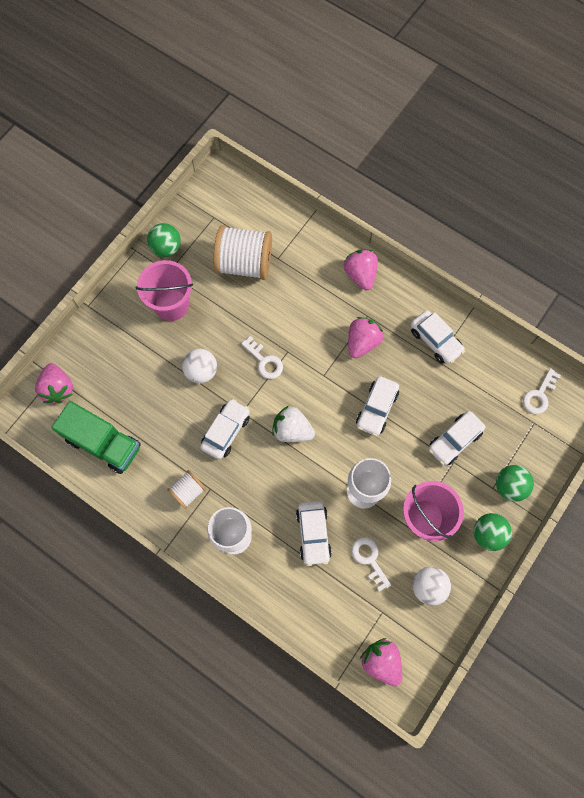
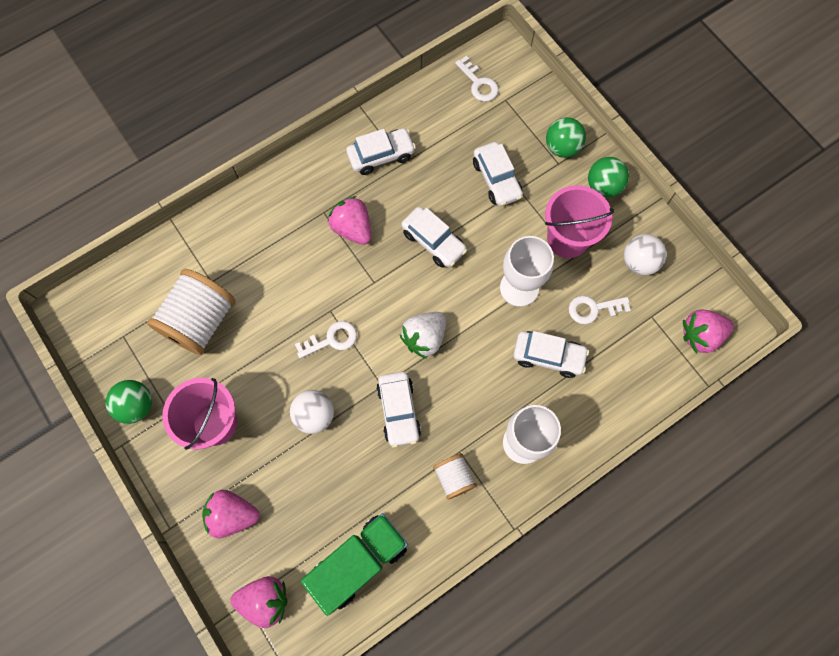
camera: 70 degrees left, 0 degrees up
(226, 431) = (398, 411): white car -> white car turned 150 degrees counterclockwise
(360, 275) = (272, 201): pink strawberry -> pink strawberry (232, 515)

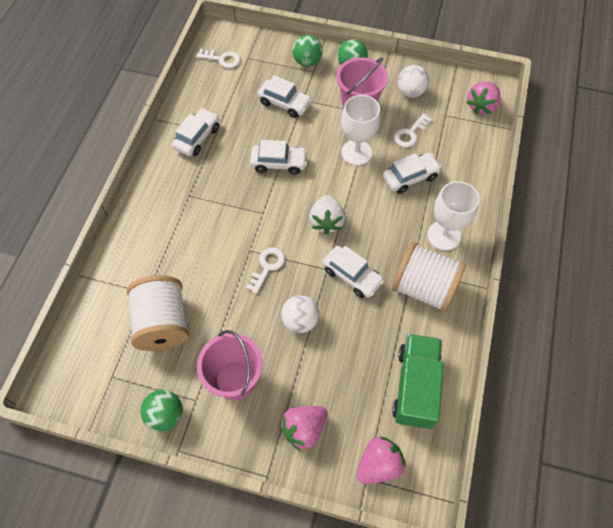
camera: 40 degrees left, 10 degrees down
(352, 228) = (218, 191): pink strawberry -> none
(454, 478) = (423, 287): white spool -> white spool, size x1.93

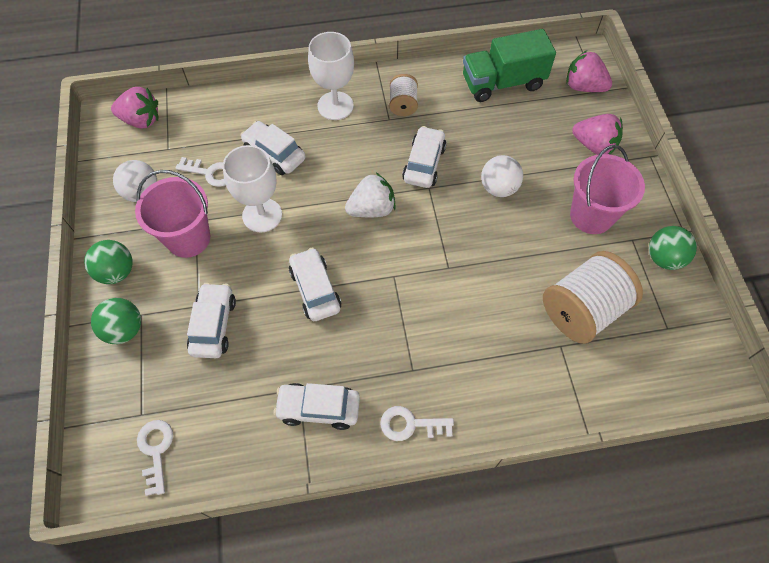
camera: 115 degrees left, 0 degrees up
(267, 267) = (458, 241): white key -> white key (410, 424)
(423, 287) = (403, 104): white spool -> white spool, size x0.52

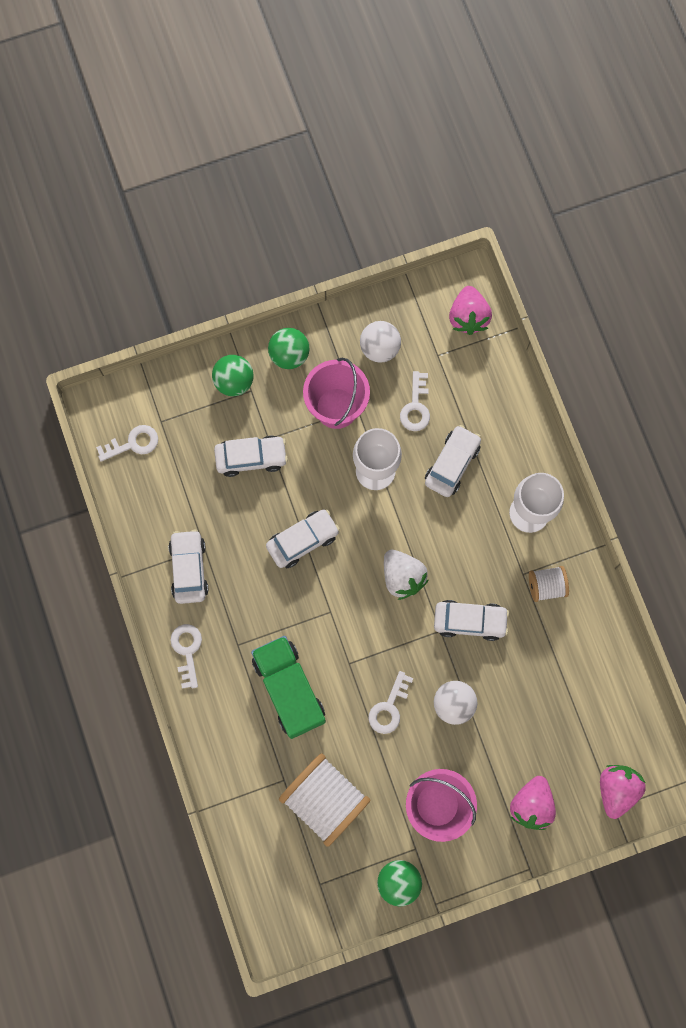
camera: 80 degrees right, 15 degrees up
(496, 240) = (389, 707): none -> white key
(502, 83) = (602, 694): green truck -> green truck (289, 689)

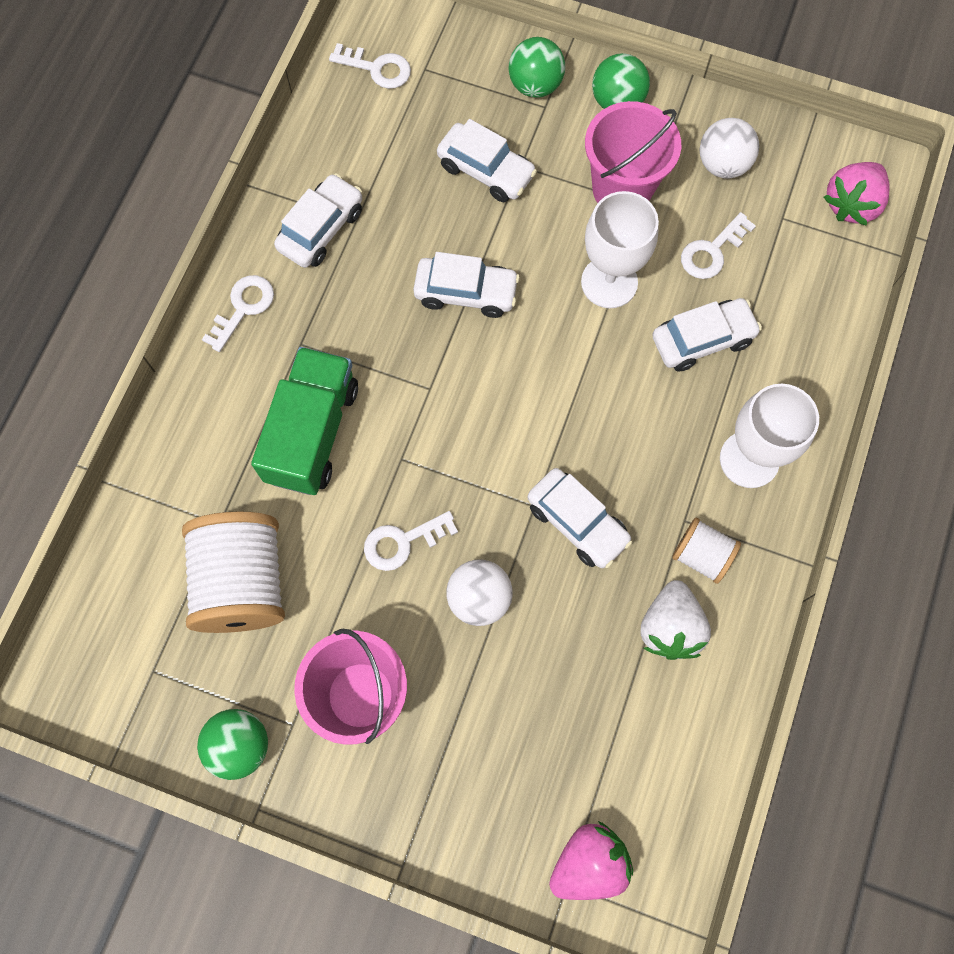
camera: 40 degrees right, 5 degrees down
(402, 577) = (542, 415): white strawberry -> white strawberry (670, 627)
(531, 804) = (470, 791): pink strawberry -> none

